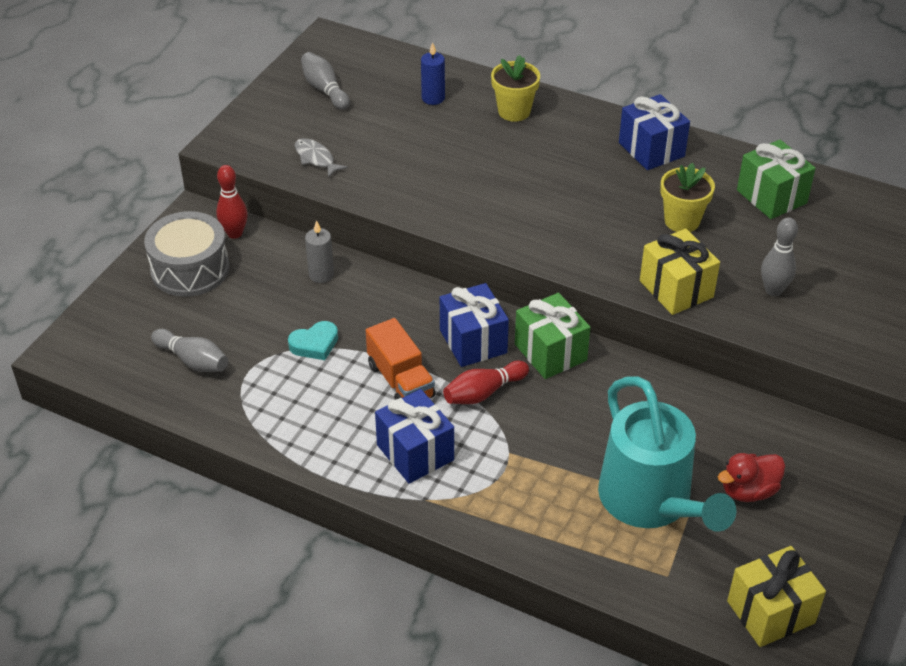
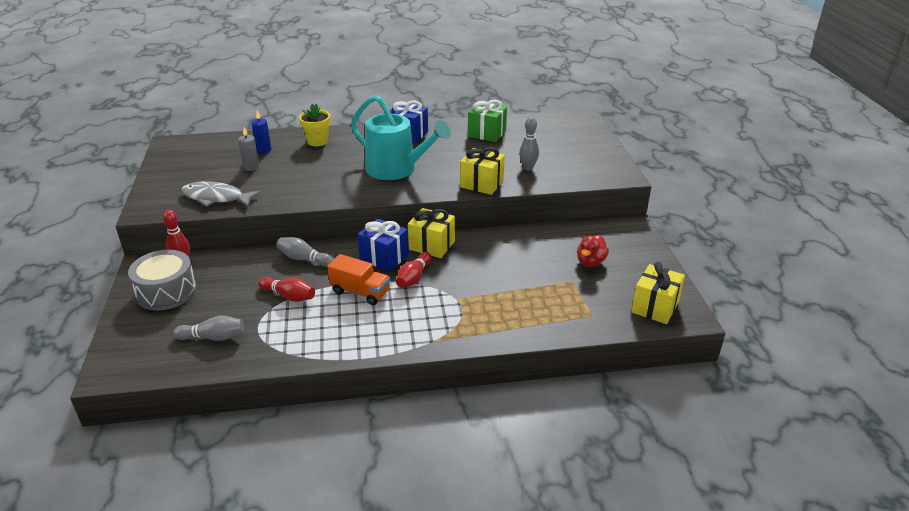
camera: 35 degrees left, 10 degrees down
(315, 344) = (289, 296): turquoise heart -> red bowling pin
(316, 158) = (216, 198): grey fish -> grey fish, size x1.75
(321, 275) = (260, 262): grey candle -> grey candle (251, 167)
(325, 89) = (190, 166): grey bowling pin -> grey bowling pin (304, 259)
(415, 452) = (403, 322): blue gift -> none
(550, 352) = (432, 245): green gift -> yellow gift
(651, 501) = (550, 287): turquoise watering can -> turquoise watering can (396, 170)
(682, 221) = (454, 157): yellow flower pot -> none

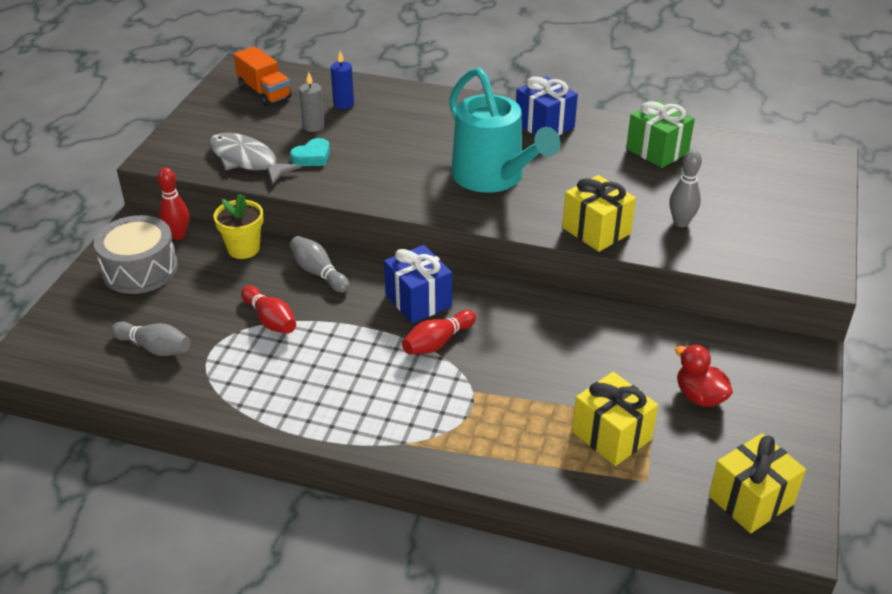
camera: 25 degrees right, 5 degrees up
(263, 185) = (312, 157): none -> turquoise heart
(317, 141) = (417, 108): yellow flower pot -> yellow flower pot (243, 249)
(360, 292) = (358, 342): orange truck -> orange truck (264, 92)
(432, 245) = (491, 301): yellow gift -> yellow gift (611, 435)
(590, 262) = (699, 396): red duck -> red duck turned 90 degrees clockwise

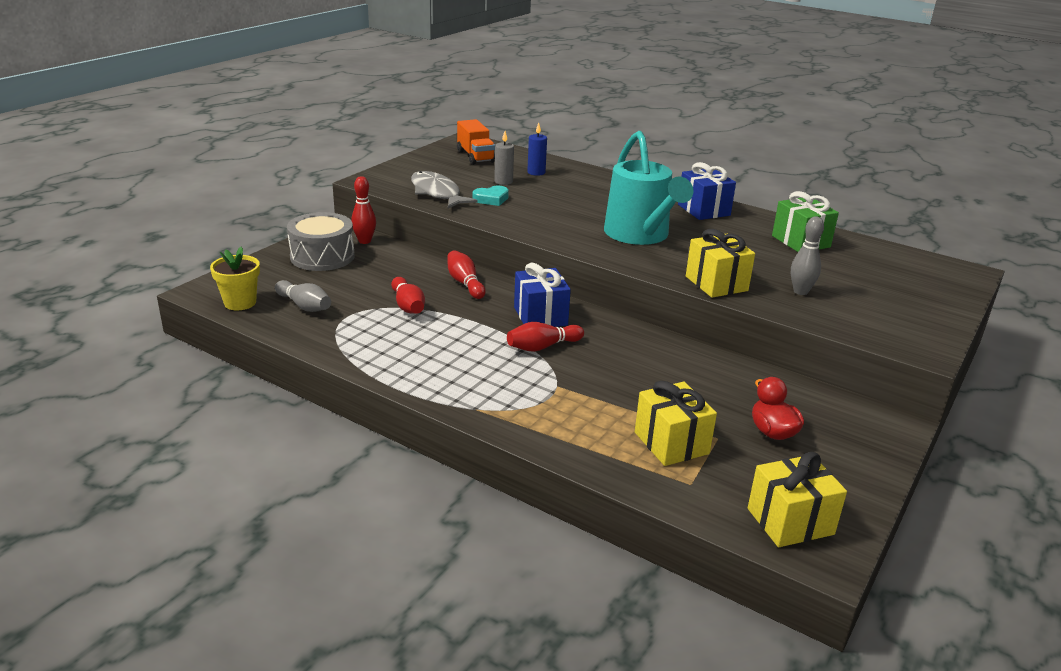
camera: 15 degrees right, 10 degrees down
(243, 249) = (412, 258): yellow flower pot -> yellow flower pot (240, 303)
(318, 273) = (465, 283): grey bowling pin -> red bowling pin

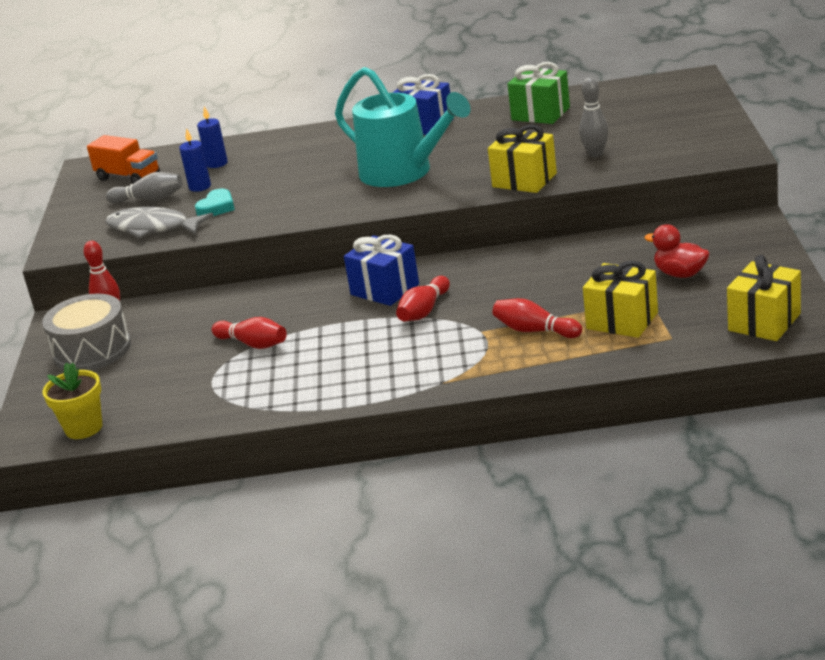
camera: 30 degrees left, 0 degrees up
(304, 306) = (154, 396): grey bowling pin -> grey bowling pin (149, 199)
(465, 283) = (274, 299): red bowling pin -> red bowling pin (535, 331)
(503, 181) = (200, 187): grey candle -> blue candle

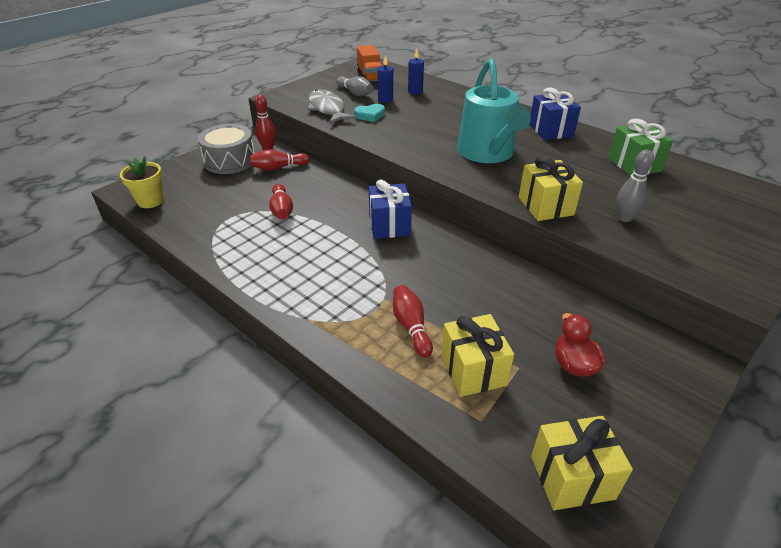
camera: 40 degrees right, 10 degrees up
(424, 311) = (382, 256): red bowling pin -> red bowling pin (278, 168)

